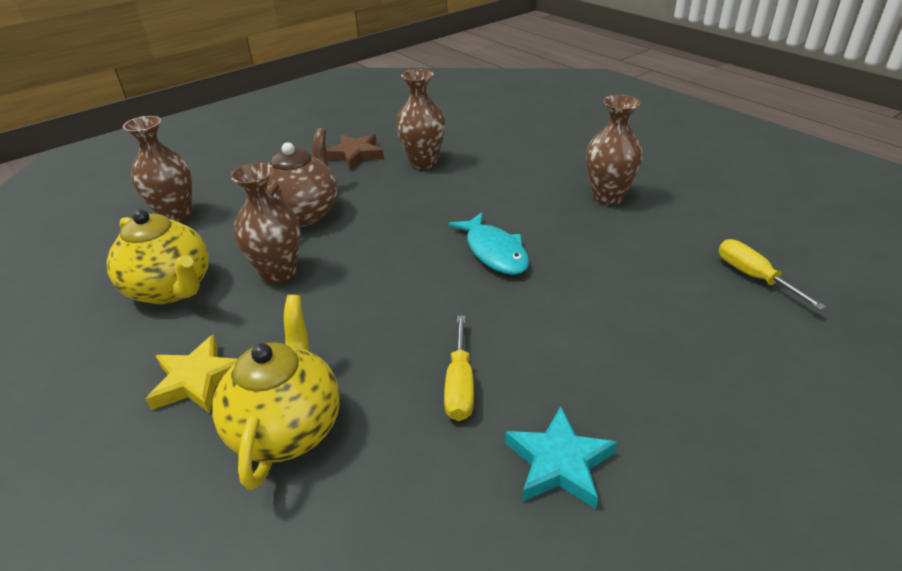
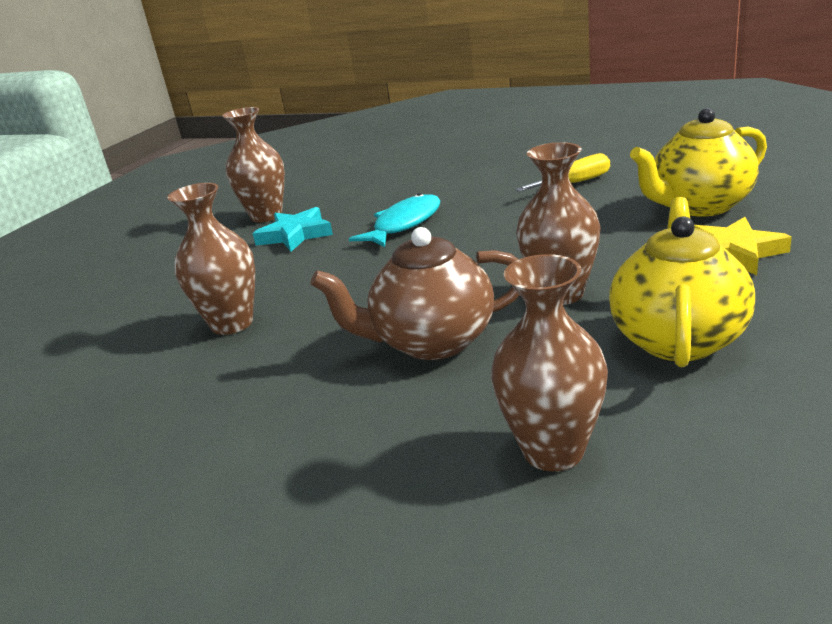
camera: 115 degrees left, 10 degrees down
(355, 155) = (228, 387): brown star -> none
(559, 463) = (589, 151): turquoise star -> turquoise star (295, 235)
(753, 277) = (355, 158): yellow screwdriver -> none

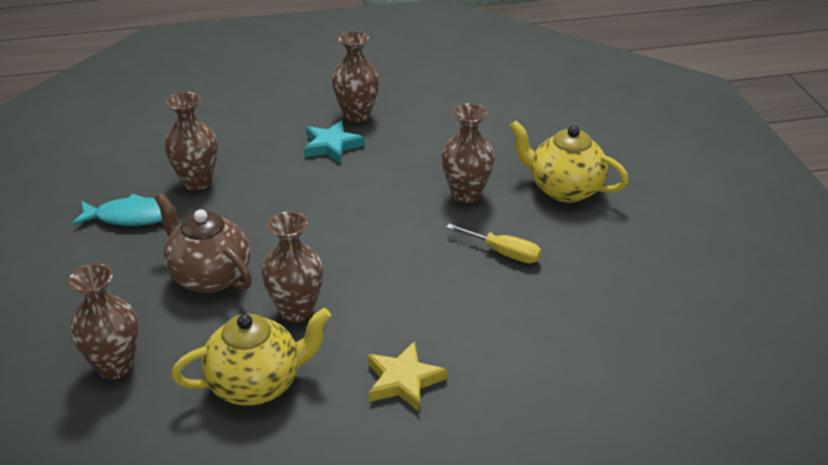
camera: 50 degrees right, 10 degrees up
(404, 224) = (375, 191): turquoise fish -> turquoise fish (131, 217)
(468, 186) = (466, 195): none -> brown vase
(699, 206) = (488, 340): yellow teapot -> yellow teapot (564, 189)

